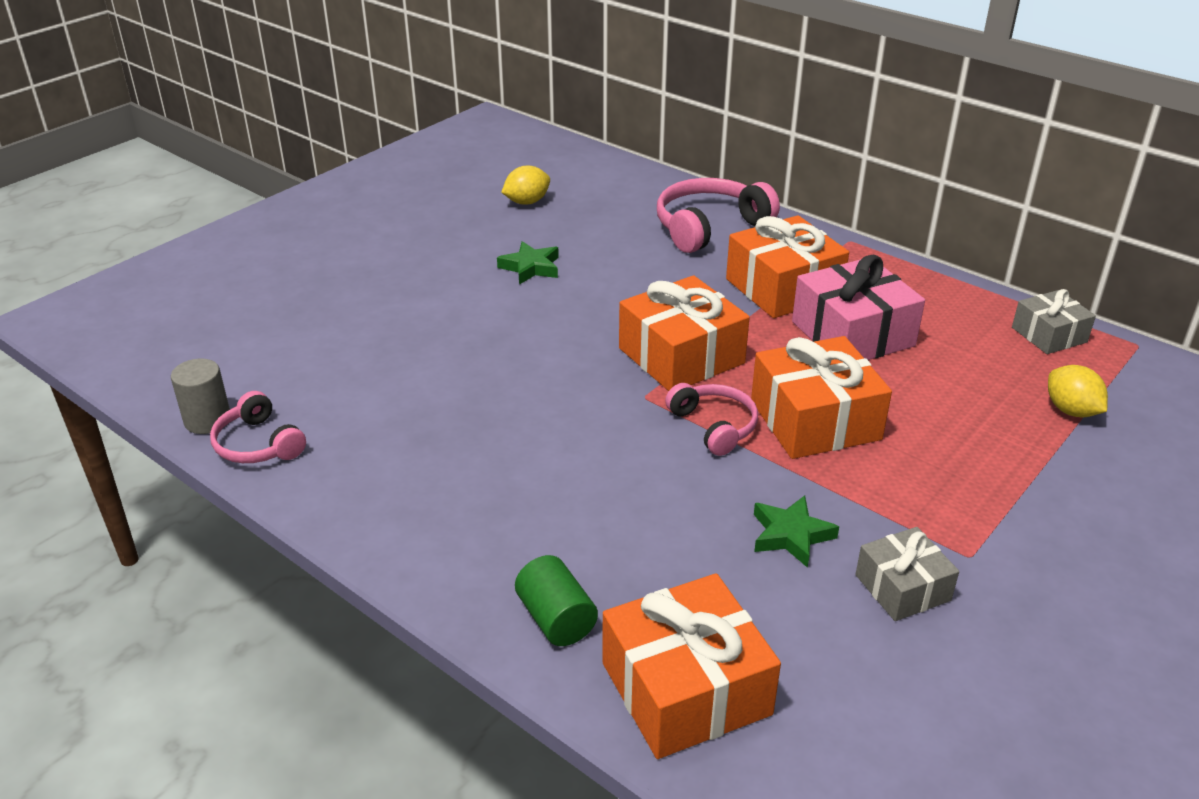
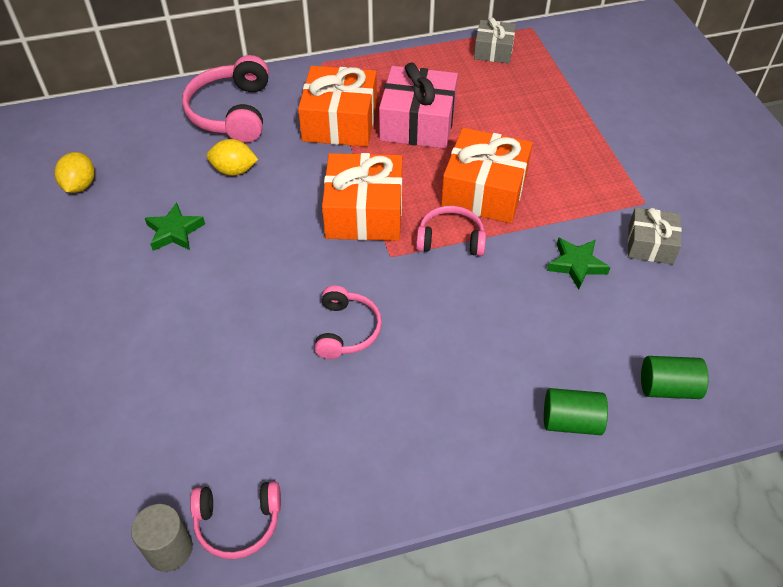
camera: 55 degrees left, 15 degrees up
(521, 411) = (347, 330): none -> pink headphones
(686, 688) = (668, 387): orange gift -> green cylinder
(1071, 411) = (563, 88): yellow lemon -> yellow lemon (234, 170)

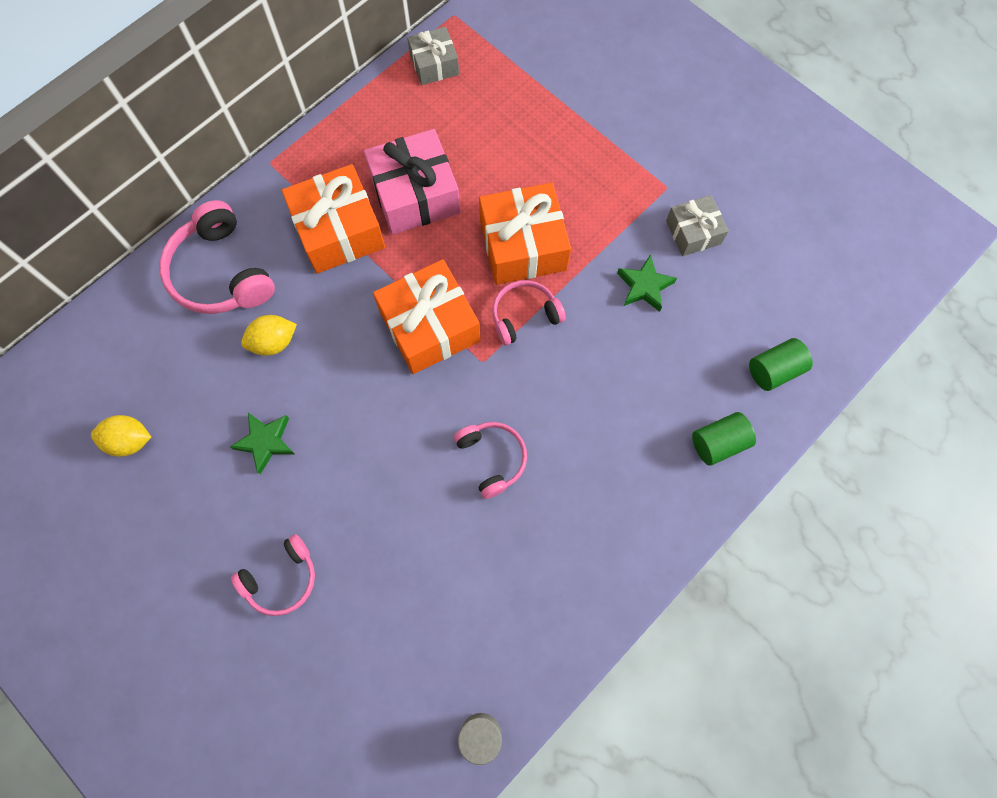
camera: 30 degrees left, 20 degrees up
(80, 185) = (130, 441): yellow lemon -> yellow lemon turned 60 degrees counterclockwise
(238, 523) = (519, 681): pink headphones -> pink headphones (281, 579)

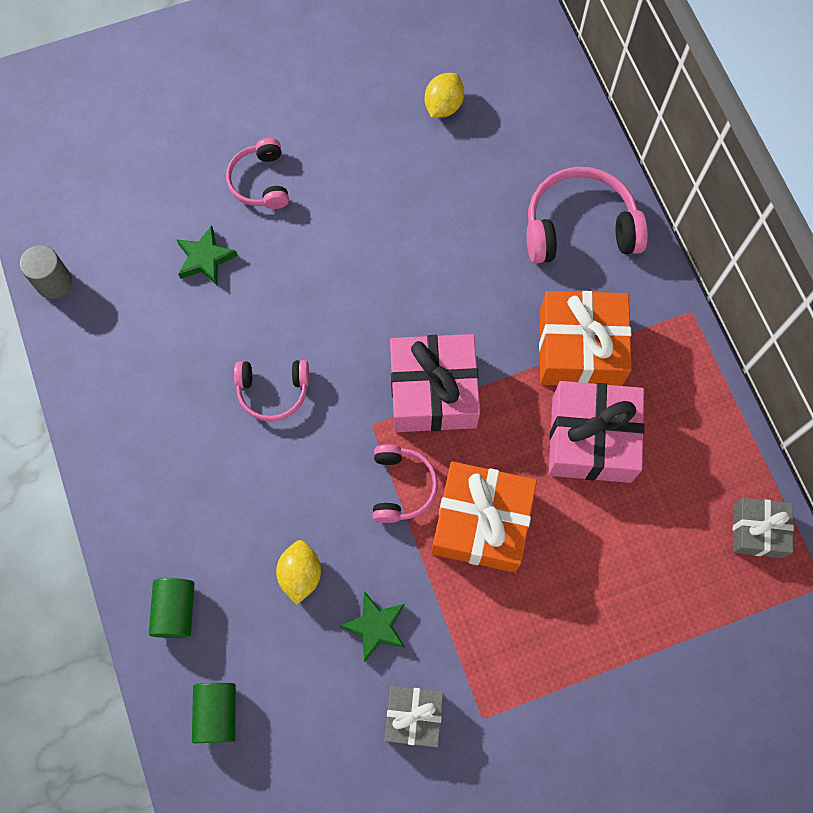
camera: 115 degrees right, 0 degrees up
(265, 442) = (388, 209): green star -> green star (205, 258)
(274, 342) = (483, 248): yellow lemon -> yellow lemon (300, 574)
(429, 326) = (433, 391): orange gift -> pink gift

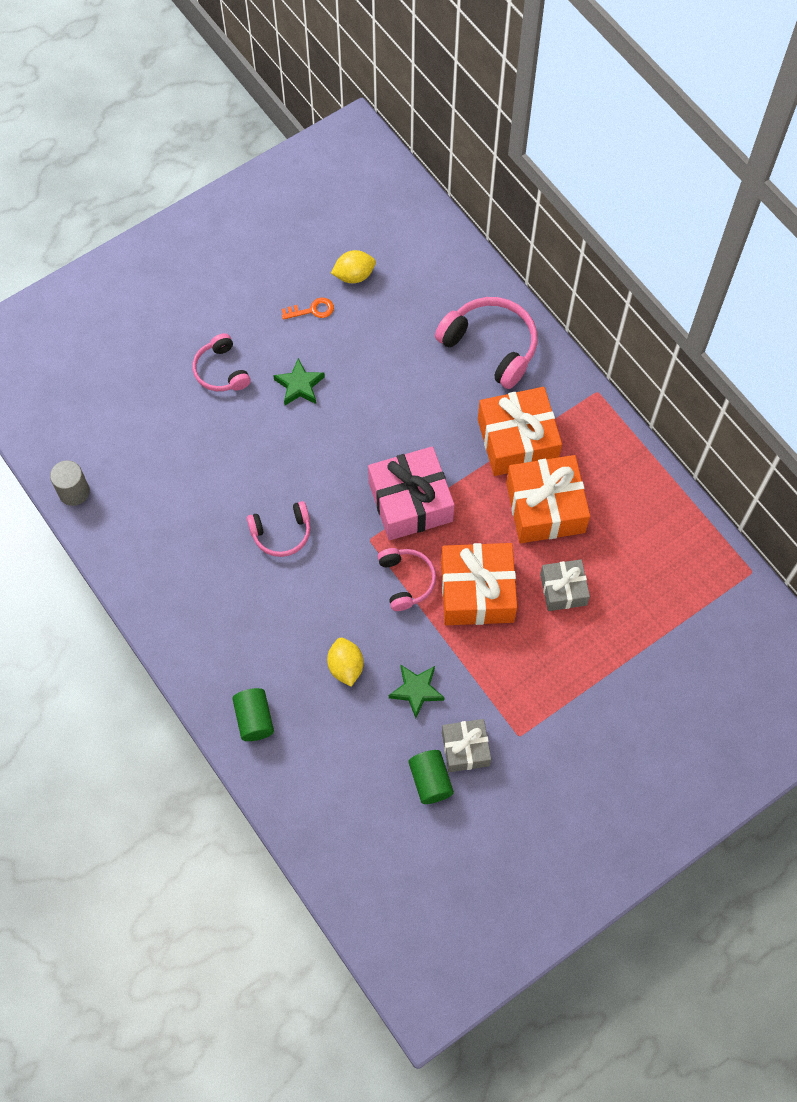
camera: 15 degrees left, 5 degrees down
(205, 258) = (194, 443): green star -> green star (299, 385)
(217, 713) = (311, 786): green cylinder -> green cylinder (430, 781)
(384, 135) = (312, 310): none -> orange key
(443, 106) = (354, 275): yellow lemon -> yellow lemon turned 60 degrees clockwise
(579, 226) = (491, 346): pink headphones -> pink headphones turned 60 degrees clockwise
(591, 439) = (545, 508): pink gift -> orange gift
(757, 531) = (691, 544): grey gift -> grey gift (563, 589)

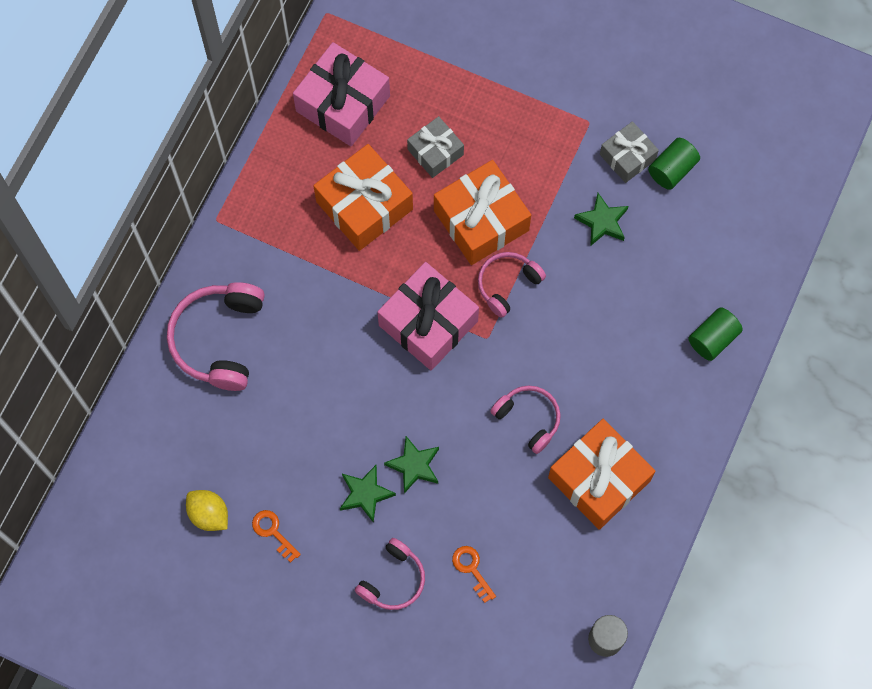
camera: 120 degrees left, 5 degrees up
(191, 428) = (472, 569): none -> orange key
(299, 430) = (414, 465): none -> green star
(345, 667) = (618, 291): yellow lemon -> none
(517, 440) = (309, 263): orange gift -> orange gift (599, 479)
(652, 540) = (343, 103): none -> pink gift

